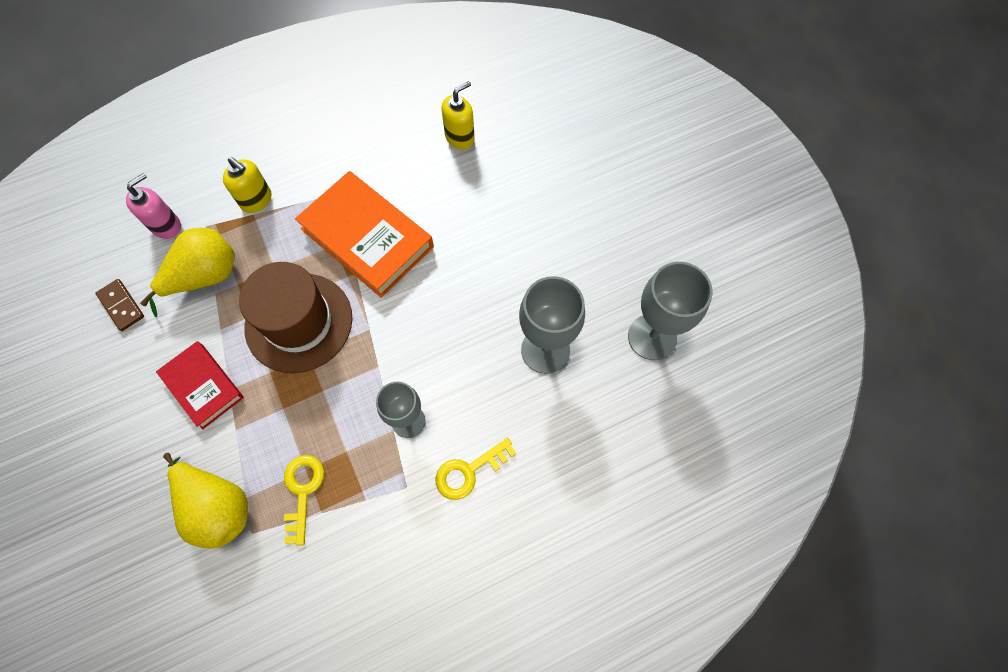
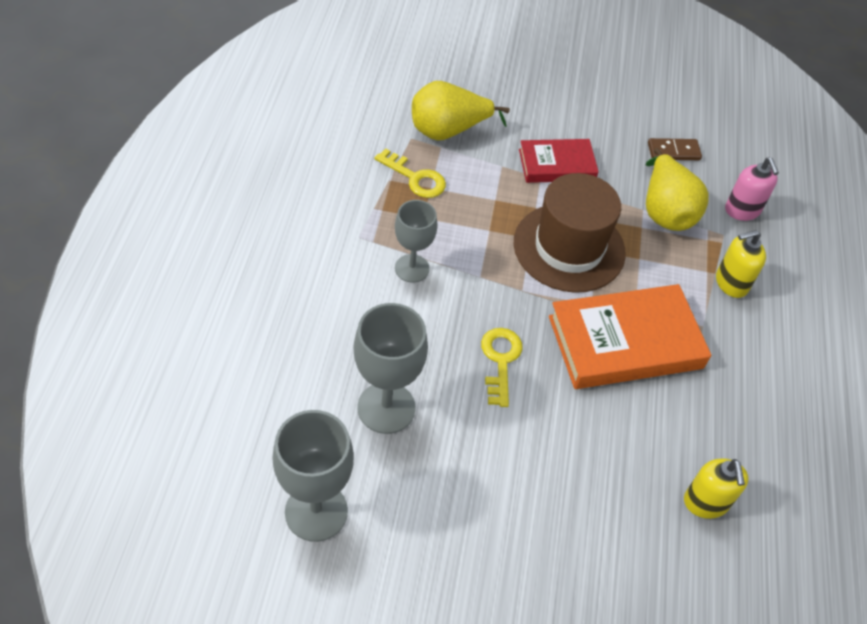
camera: 120 degrees right, 15 degrees down
(469, 471) = (332, 282): yellow key -> yellow key (500, 360)

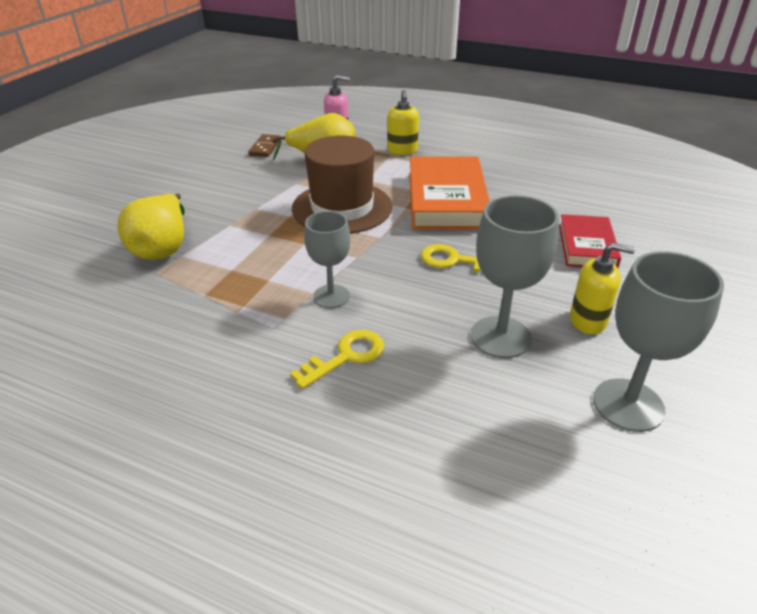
camera: 70 degrees left, 15 degrees down
(415, 178) = (213, 277): yellow key -> yellow key (346, 356)
(557, 165) = (246, 198): red book -> red book (586, 246)
(705, 502) = (590, 194): yellow soap dispenser -> yellow soap dispenser (588, 321)

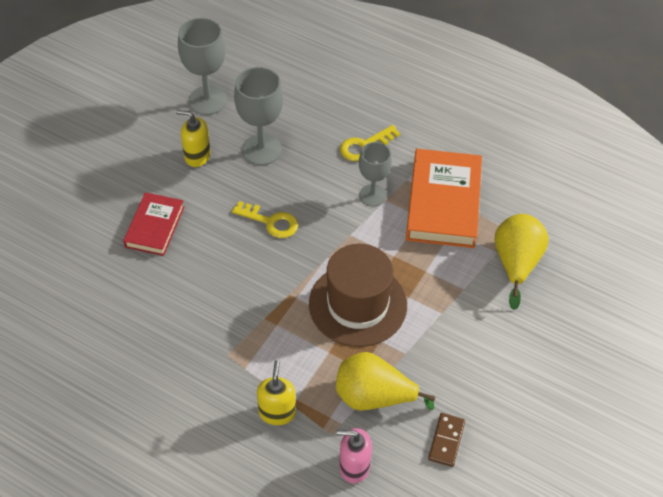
camera: 175 degrees left, 15 degrees up
(446, 199) = (253, 306): orange book -> orange book (443, 203)

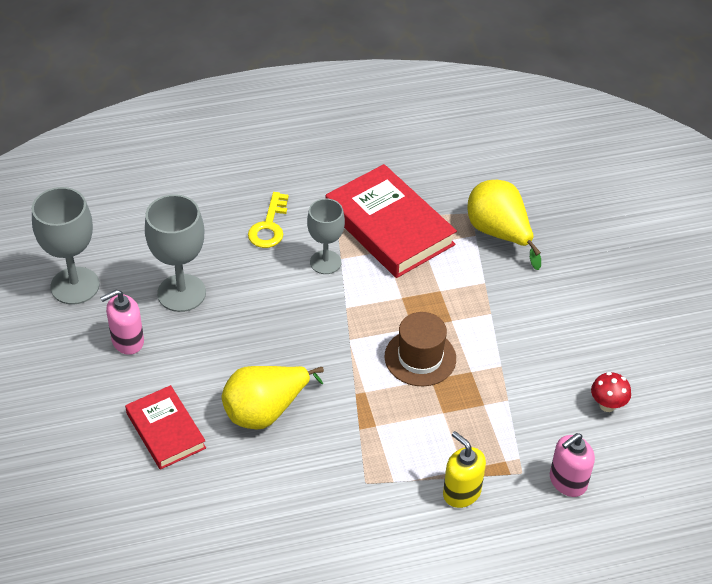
camera: 45 degrees left, 5 degrees down
(197, 156) = (127, 341): yellow soap dispenser -> pink soap dispenser
(270, 222) = (266, 347): yellow key -> none
(358, 304) = (420, 357): brown hat -> brown hat, size x0.65
(374, 397) = (519, 418): yellow pear -> yellow pear (266, 411)
(443, 203) = (389, 227): orange book -> red book
(446, 440) = (607, 405): brown domino -> red mushroom

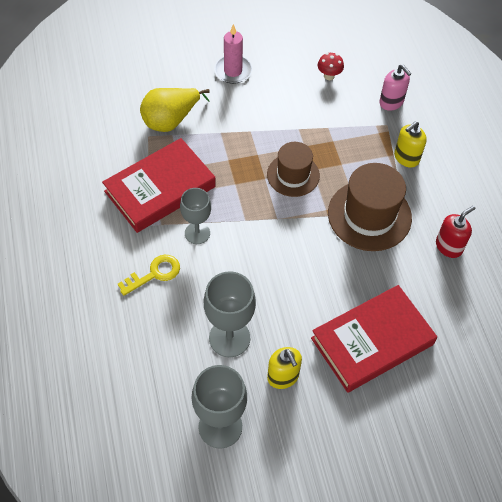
camera: 90 degrees left, 10 degrees up
(127, 341) = (283, 377): pink soap dispenser -> yellow soap dispenser
(166, 430) = (372, 341): red book -> red book, size x1.68
(266, 411) = (348, 273): yellow pear -> none
(269, 226) = (154, 274): yellow key -> yellow key turned 45 degrees counterclockwise
(306, 532) = (449, 246): none -> red soap dispenser
(357, 440) = (369, 215): none -> brown hat
(596, 295) = (233, 71): none -> pink candle

